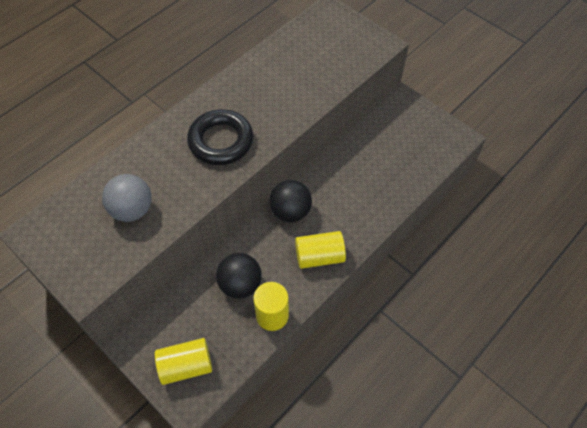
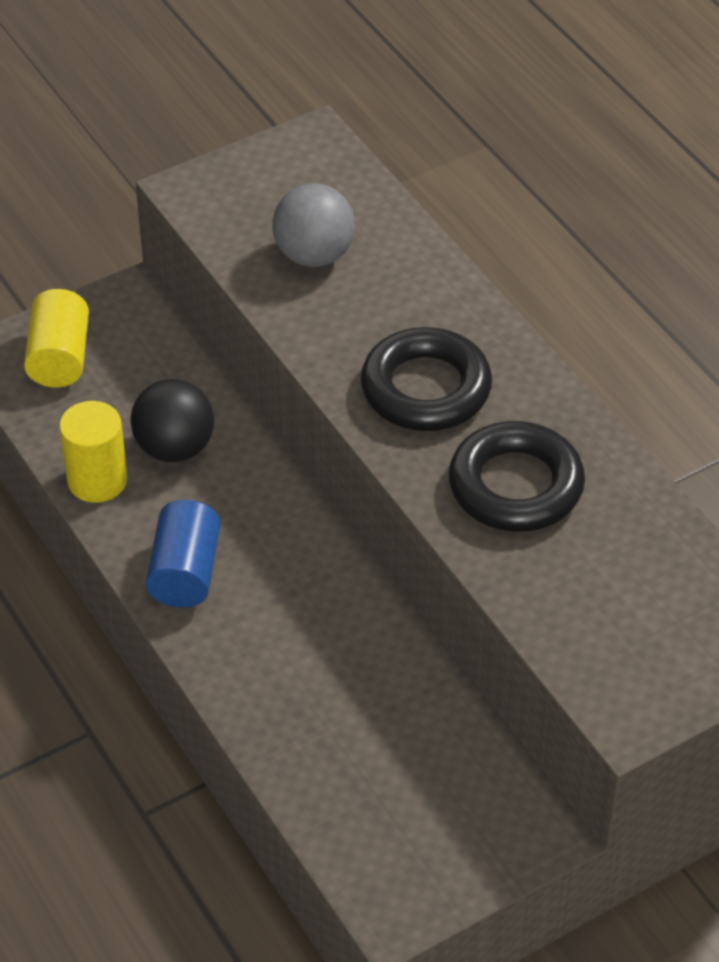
camera: 105 degrees right, 10 degrees down
(272, 97) = (515, 486): none -> black ring
(290, 211) = (301, 550): black ball -> none
(319, 256) = (185, 572): yellow cylinder -> blue cylinder

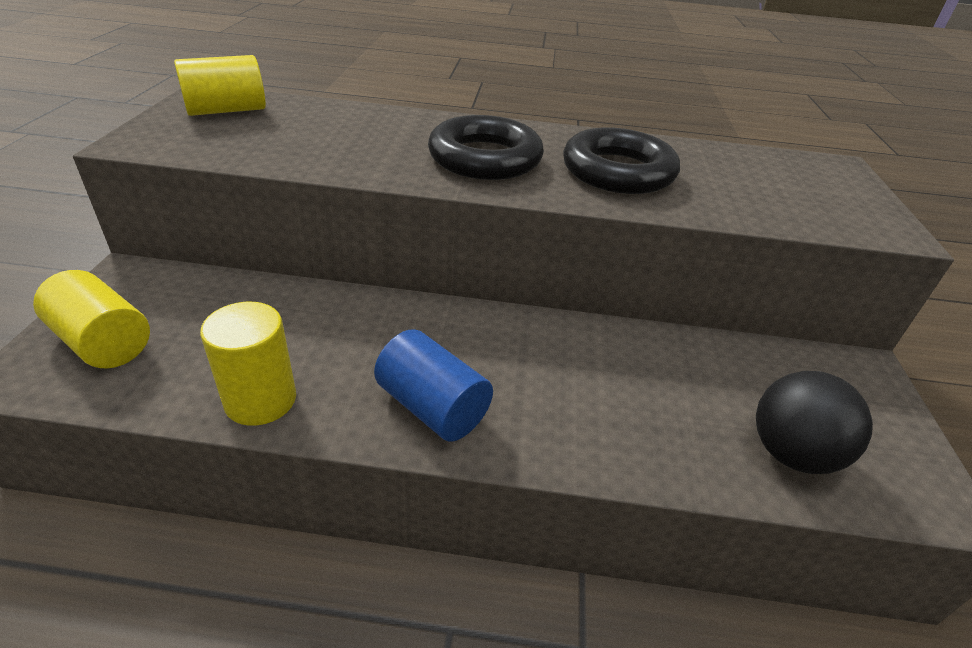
camera: 55 degrees left, 10 degrees down
(174, 448) = (299, 336): black ball -> black ball (791, 453)
(304, 178) = (226, 110): none -> yellow cylinder
(314, 255) = (296, 136): grey ball -> none

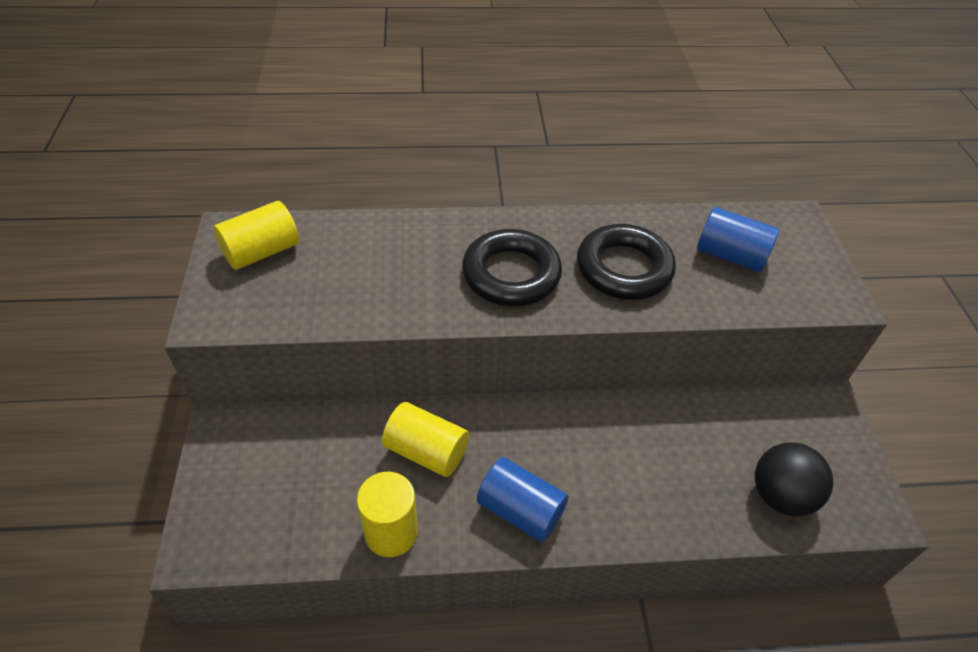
camera: 10 degrees left, 10 degrees up
(103, 342) = (242, 504): yellow cylinder -> yellow cylinder (426, 451)
(750, 179) = (730, 256): none -> blue cylinder

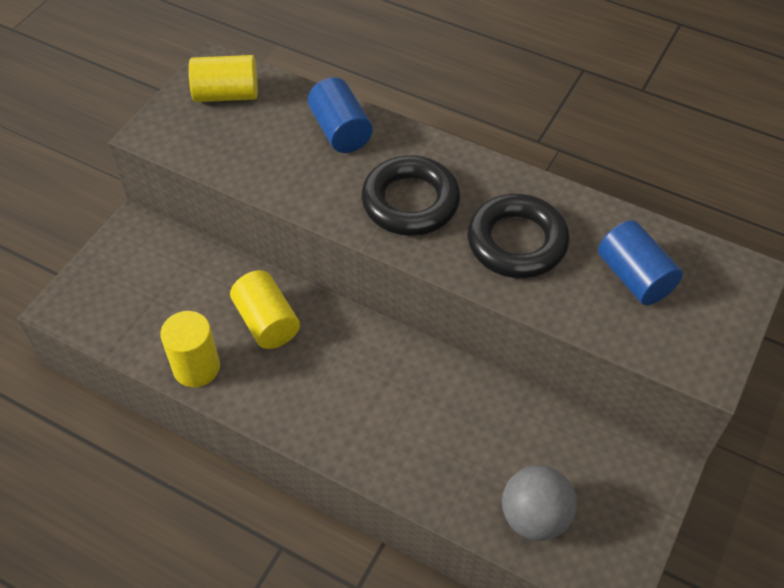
camera: 35 degrees right, 5 degrees up
(520, 510) = (303, 405): blue cylinder -> blue cylinder (340, 131)
(780, 496) = (534, 517): black ball -> grey ball

